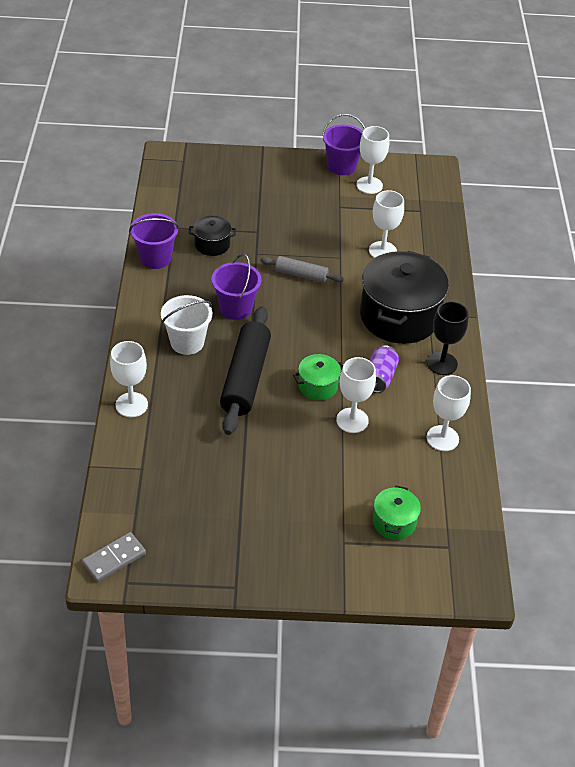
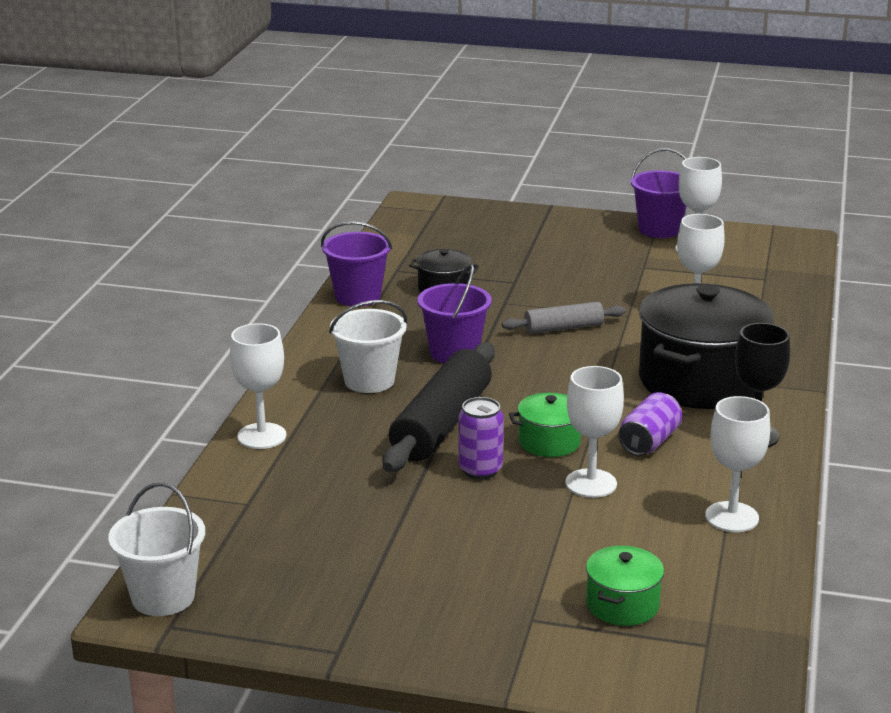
camera: 15 degrees right, 20 degrees down
(114, 558) = (163, 597): grey domino -> white bucket
(281, 417) = (480, 470): none -> purple can
(301, 275) = (563, 328): grey rolling pin -> grey rolling pin turned 45 degrees counterclockwise

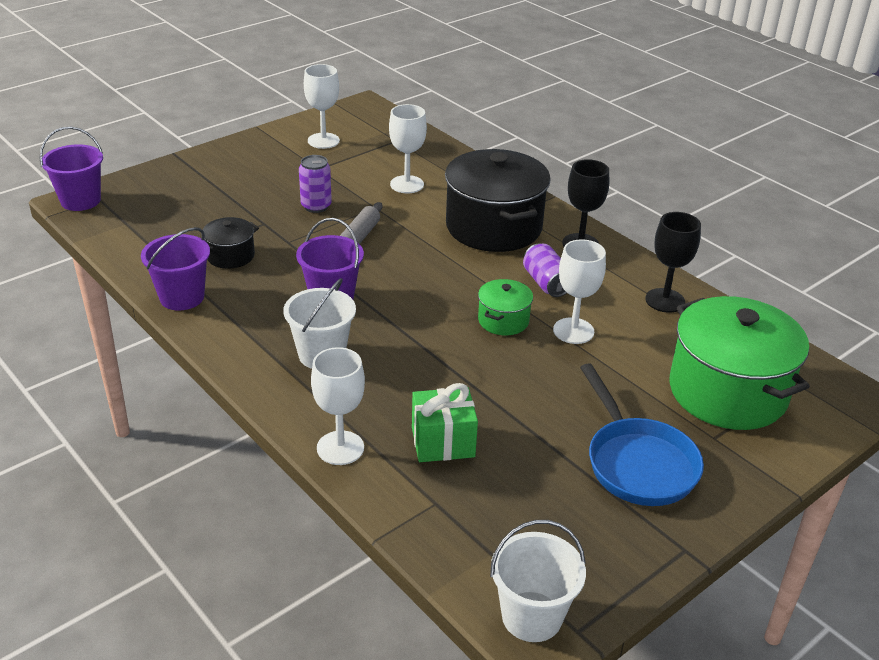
camera: 55 degrees left, 10 degrees up
(329, 478) = (443, 442): none -> green gift
(431, 586) = (638, 463): none -> blue pan
(441, 424) = (426, 353): black rolling pin -> none
(480, 470) = (508, 367): purple can -> purple can (316, 206)
(622, 605) = (727, 392): green pot -> green pot, size x2.13
(659, 229) = (276, 137): purple bucket -> purple bucket (80, 200)
(731, 517) = (665, 300): white goblet -> black goblet

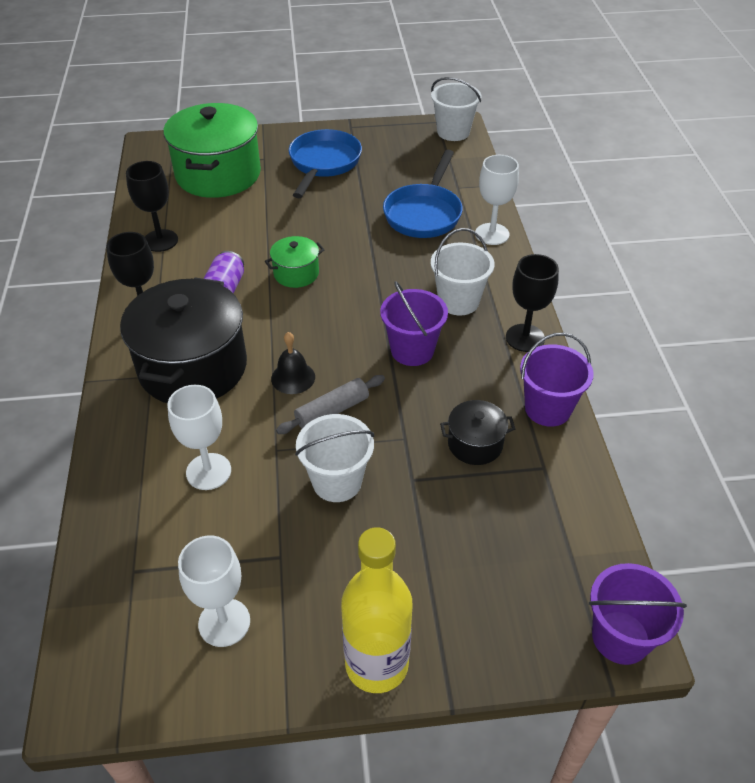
camera: 145 degrees left, 10 degrees up
(225, 152) = (376, 664): none -> yellow bottle
(232, 345) = (525, 338): none -> black goblet
(316, 206) = (337, 481): purple can -> white bucket
(411, 247) = (293, 377): none -> black bell
(443, 442) = (424, 213): green gift -> blue pan
(573, 331) = (256, 246): white goblet -> none

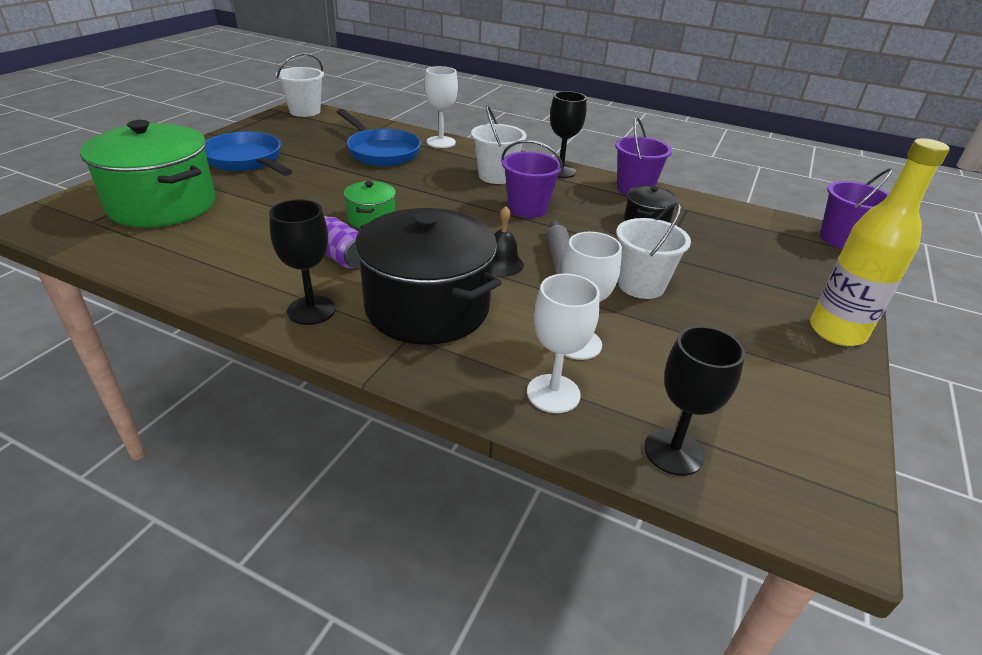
camera: 60 degrees left, 10 degrees down
(160, 241) = (207, 265): black goblet -> black goblet (673, 452)
(224, 622) = (766, 393): white goblet -> white goblet (553, 393)

